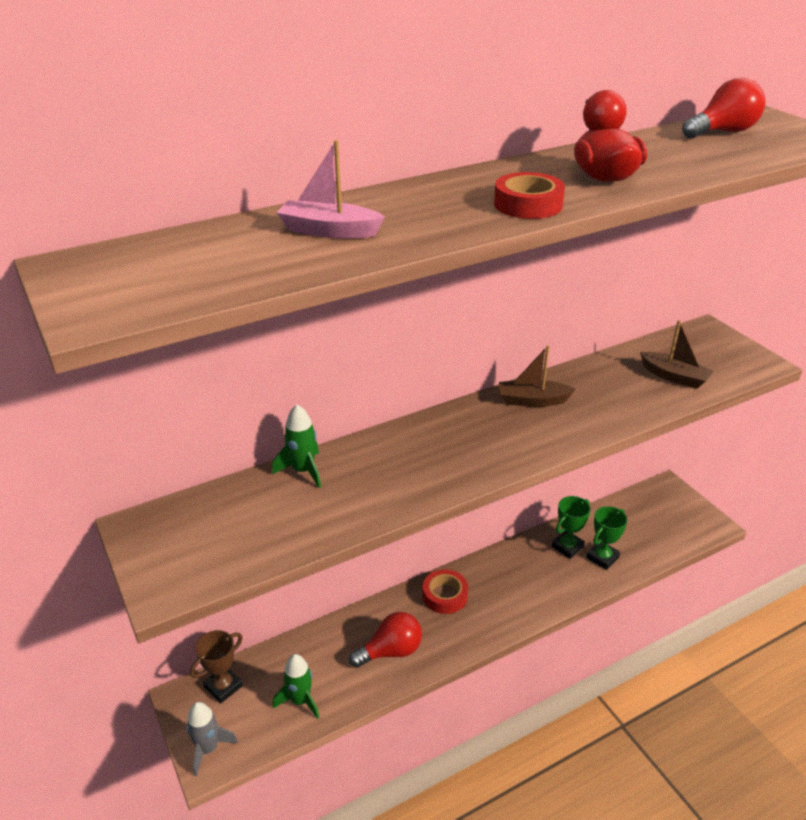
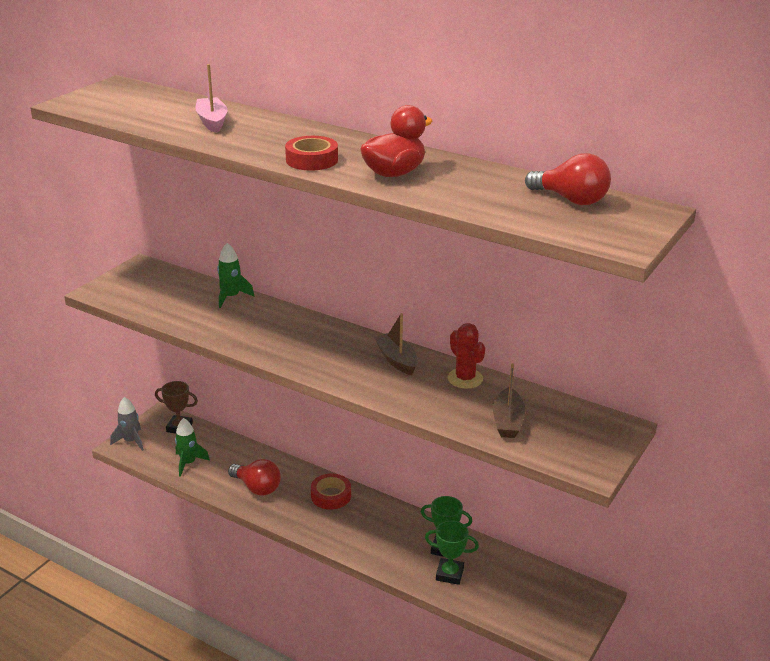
camera: 60 degrees right, 5 degrees down
(591, 374) = (465, 378): none -> red cactus

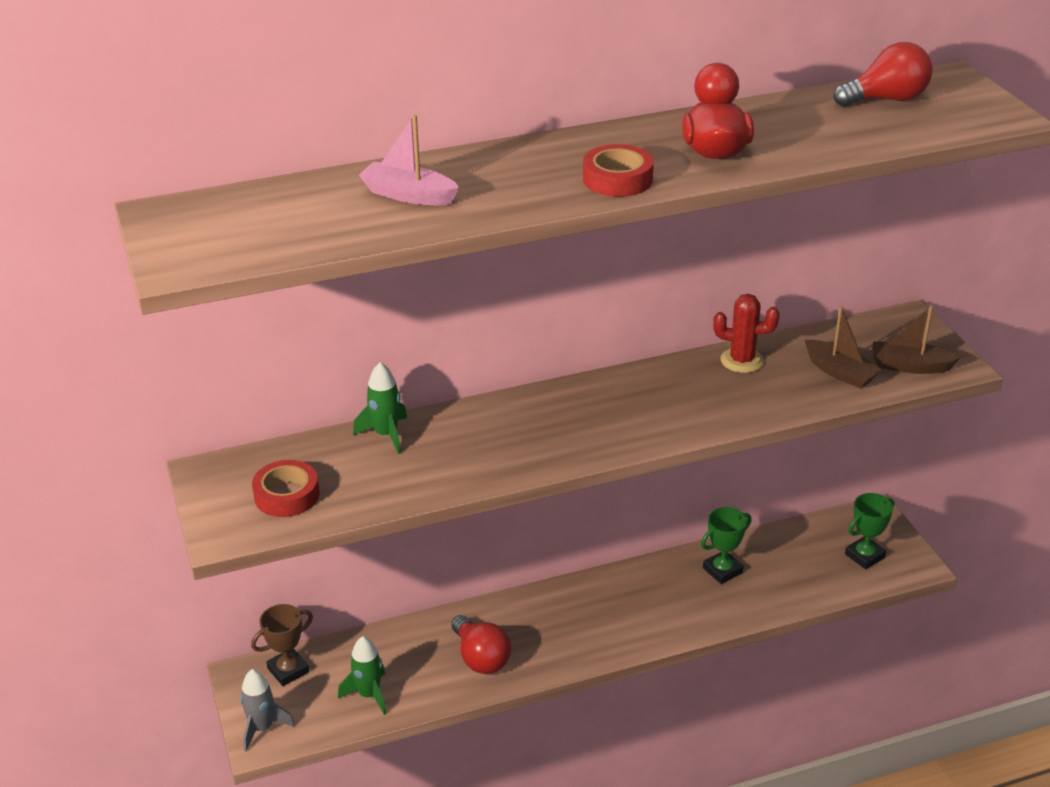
camera: 50 degrees left, 5 degrees up
(257, 488) = (481, 658): red light bulb -> red light bulb turned 75 degrees clockwise
(331, 496) = (558, 607): red tape -> red tape (287, 495)
(396, 360) = (661, 384): brown boat -> brown boat (910, 366)
(449, 574) = (761, 587): green trophy -> green trophy (864, 556)

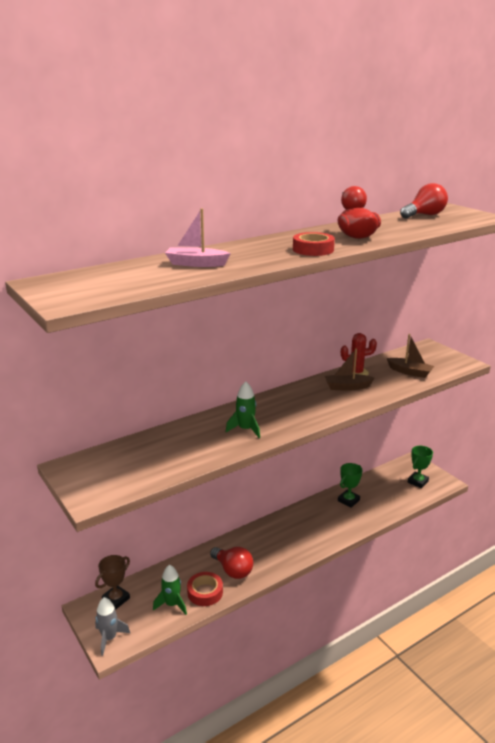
camera: 15 degrees left, 10 degrees down
(287, 495) = (124, 472): red tape -> red tape (205, 592)
(386, 434) = (174, 432): green rocket -> green rocket (245, 429)
(910, 366) = (442, 365): brown boat -> brown boat (347, 387)

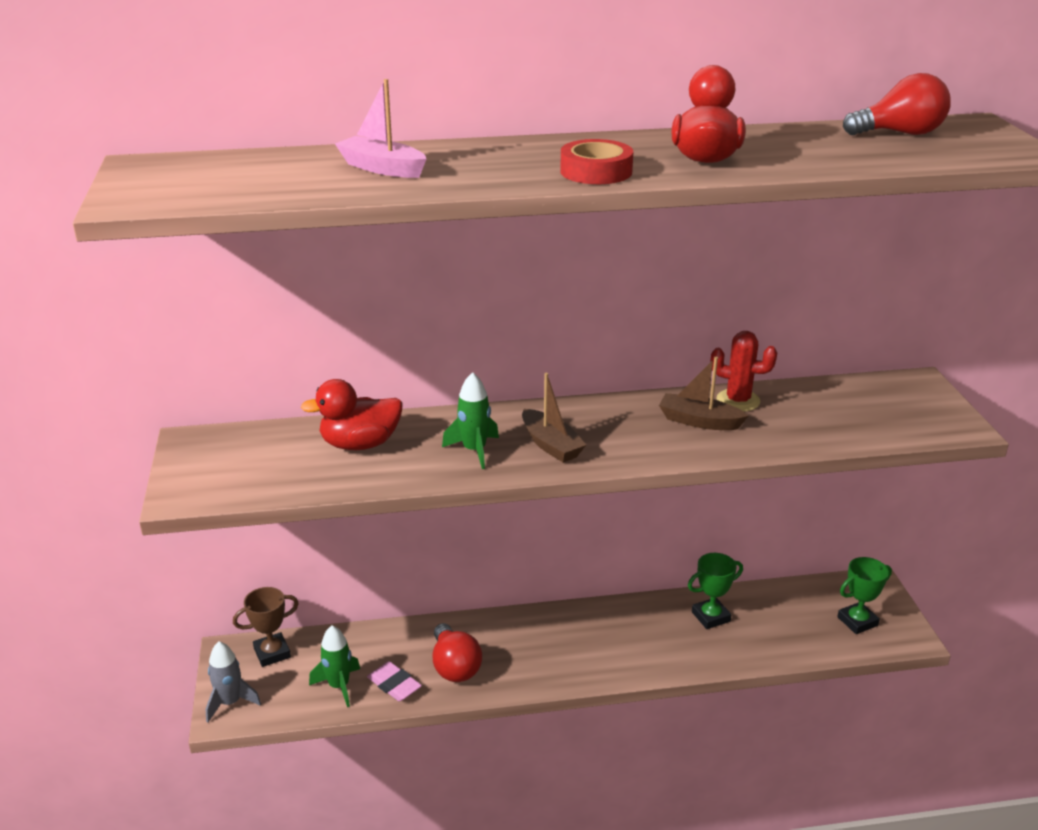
camera: 25 degrees right, 5 degrees up
(176, 442) = (360, 444): none -> red duck
(205, 592) = (394, 685): red tape -> pink eraser
(410, 372) = (836, 421): brown boat -> brown boat (551, 445)

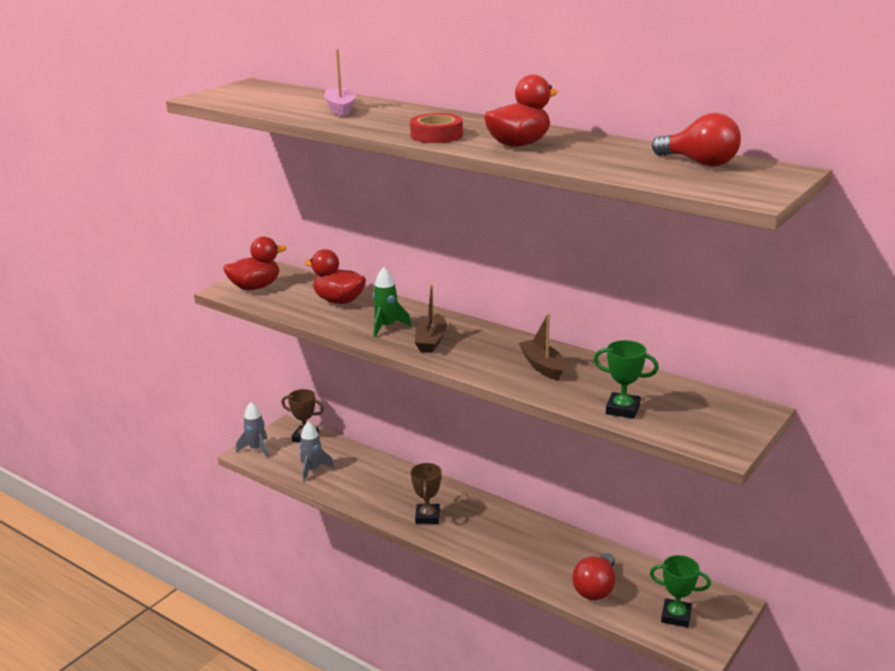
camera: 45 degrees right, 5 degrees down
(217, 474) = (255, 287): none -> red duck
(339, 686) = (313, 470): green rocket -> grey rocket
(394, 685) = (339, 484): pink eraser -> none
(454, 667) = (381, 493): red light bulb -> red light bulb (595, 588)
(537, 662) = (427, 517): none -> brown trophy
(710, 616) = (572, 554): green trophy -> green trophy (622, 409)
(738, 401) = (592, 366): red cactus -> none

